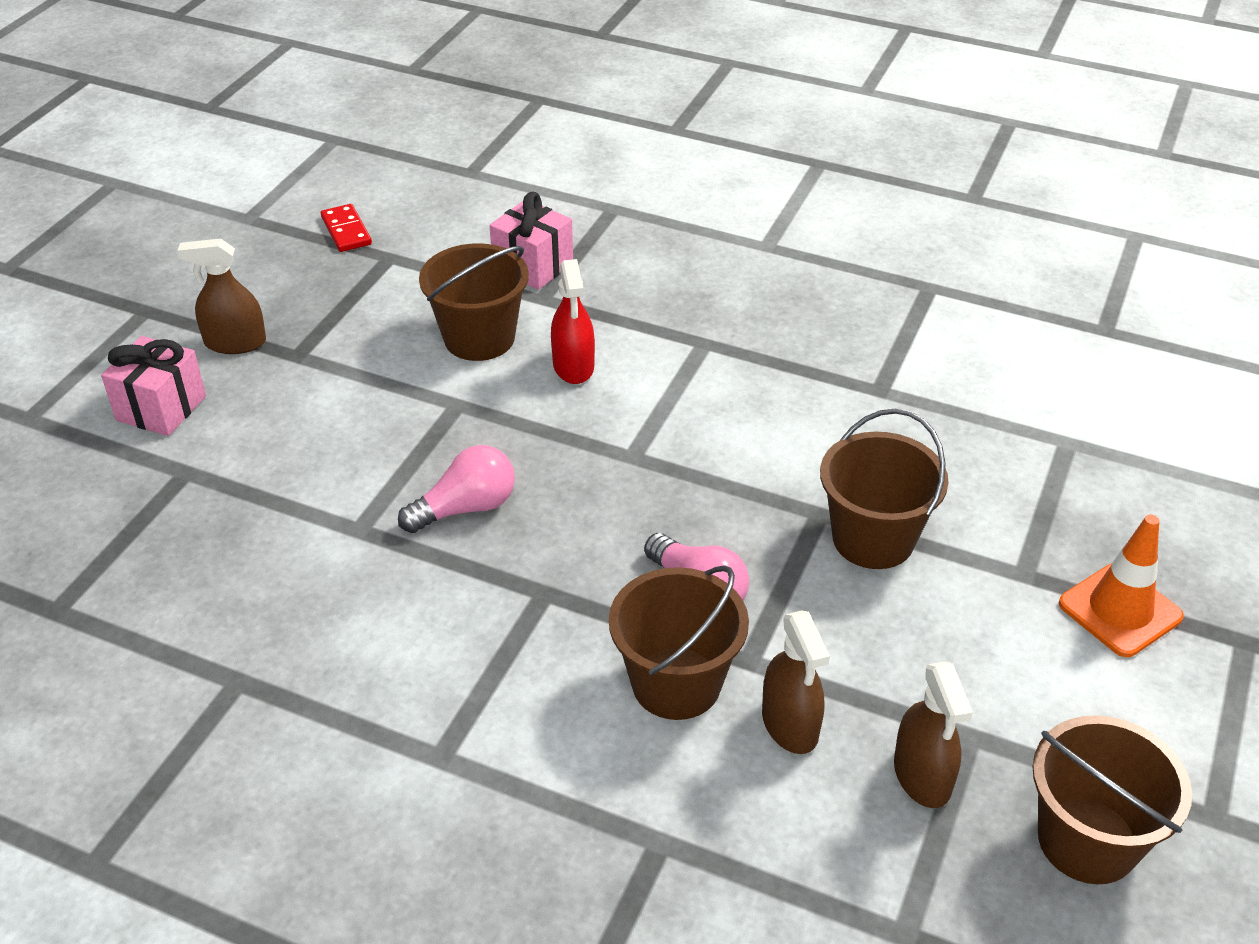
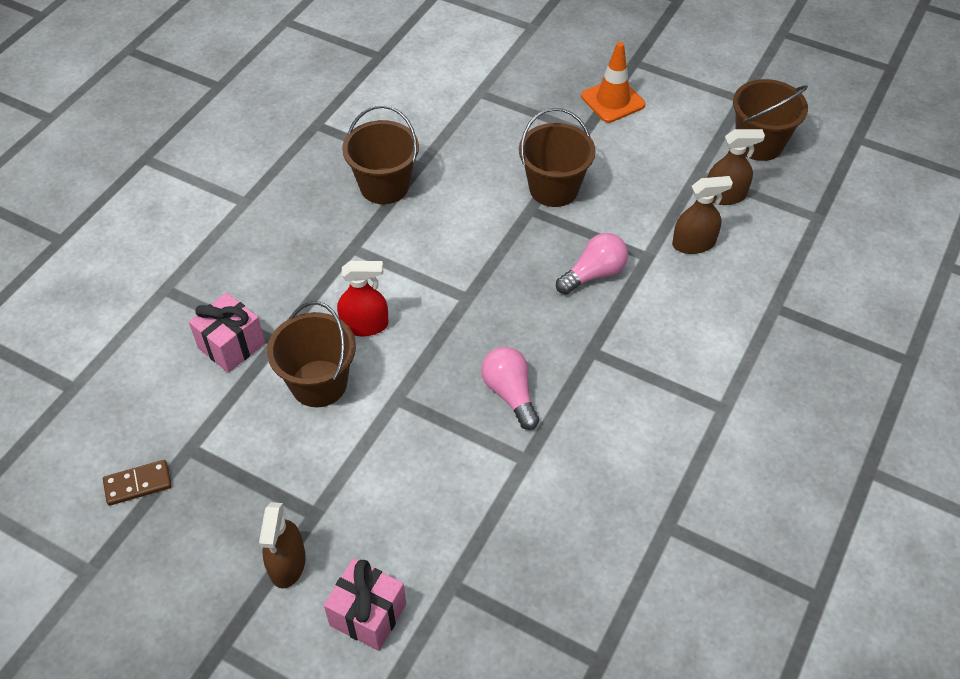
camera: 85 degrees left, 10 degrees up
(346, 231) = (138, 484): red domino -> brown domino
(676, 683) = (665, 290): brown bucket -> brown bucket (384, 186)

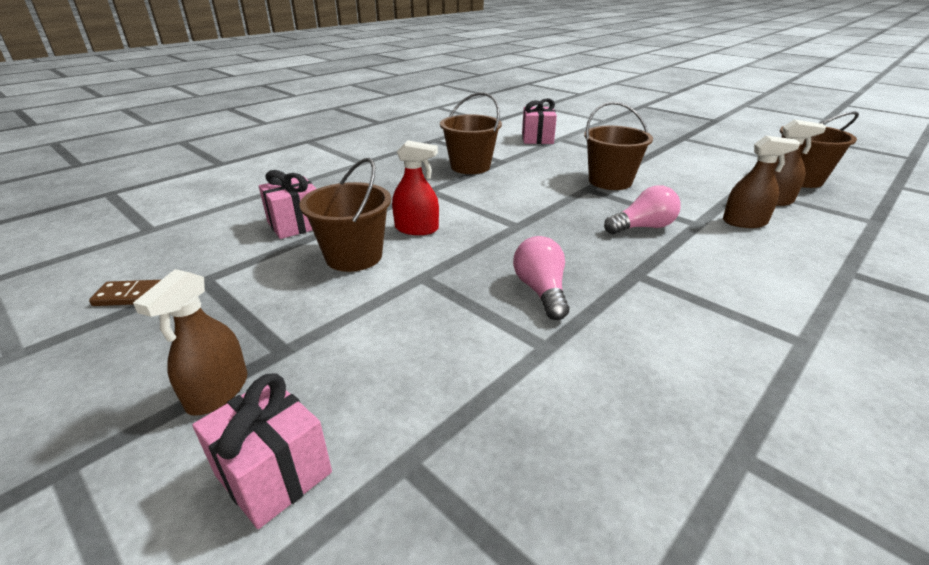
camera: 15 degrees right, 20 degrees down
(451, 97) = (537, 139): none -> pink gift
(612, 100) = (664, 150): orange traffic cone -> none

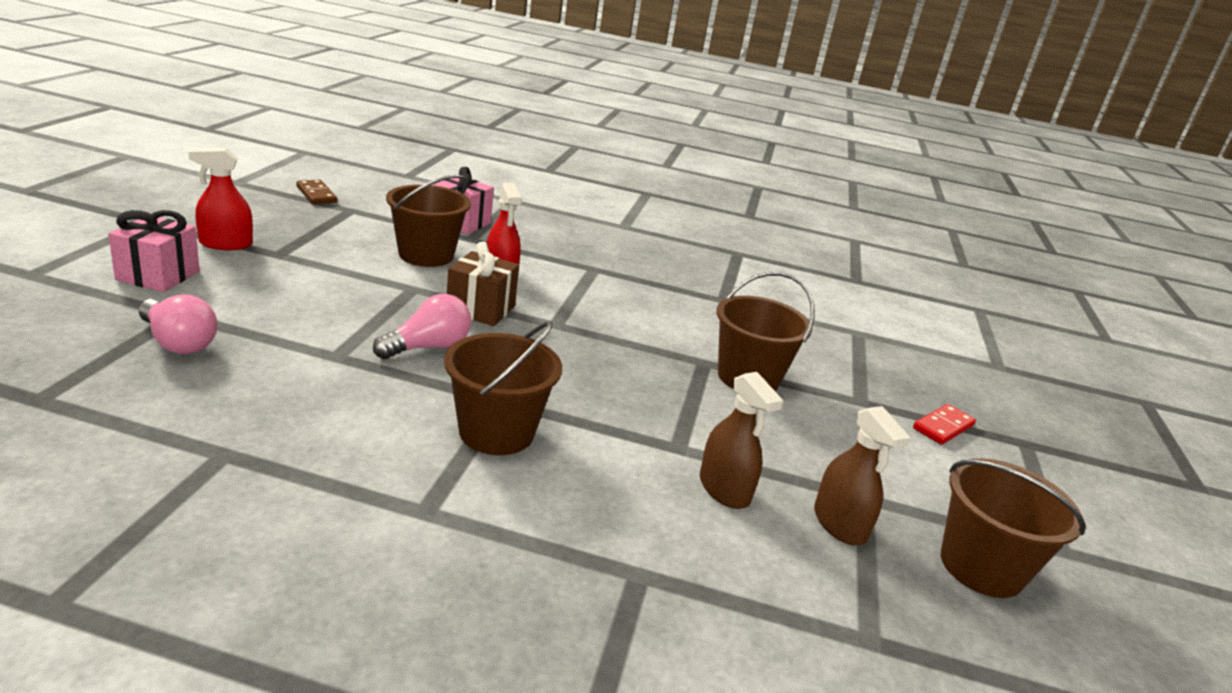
camera: 55 degrees right, 5 degrees down
(218, 391) = (226, 244): brown spray bottle -> red spray bottle
(470, 166) = (683, 283): brown bucket -> brown bucket (496, 432)
(479, 251) = (480, 309): none -> brown gift
(537, 139) = (835, 317): pink gift -> none
(642, 227) = (626, 404): pink light bulb -> pink light bulb (178, 342)
(668, 150) = (943, 427): none -> red domino

